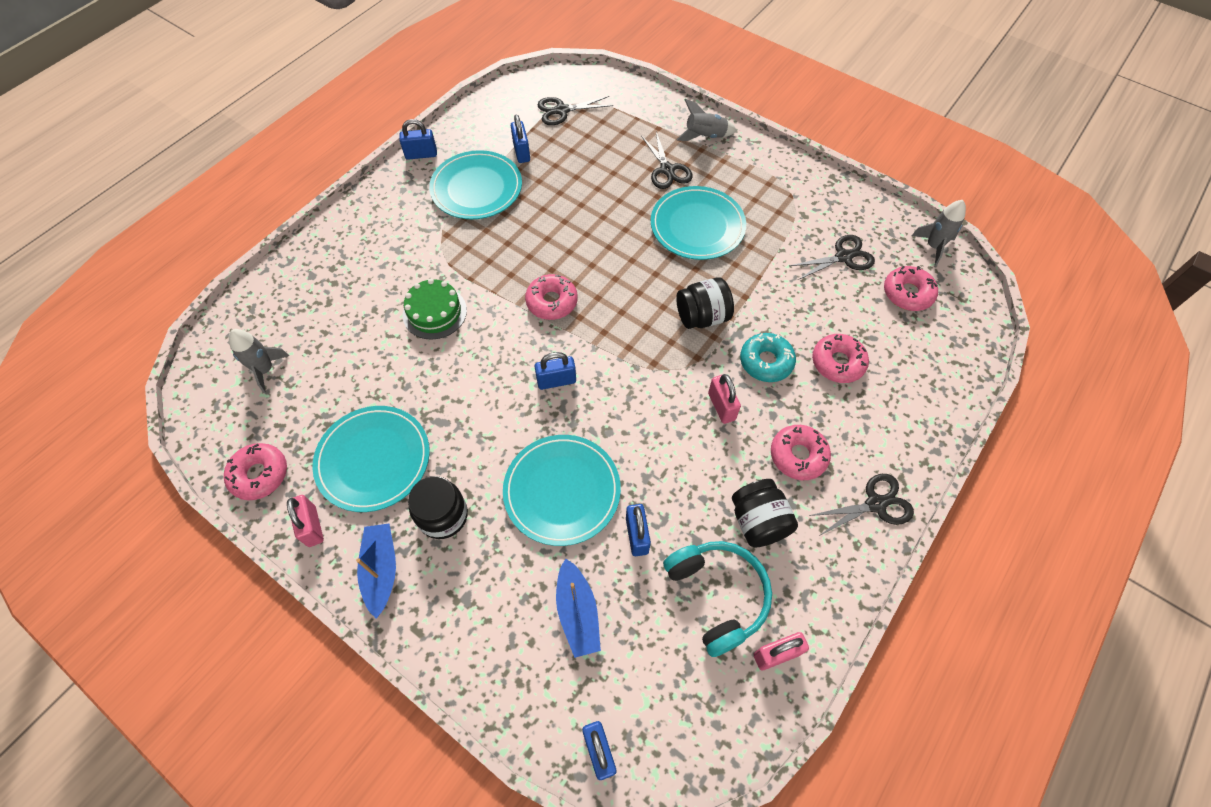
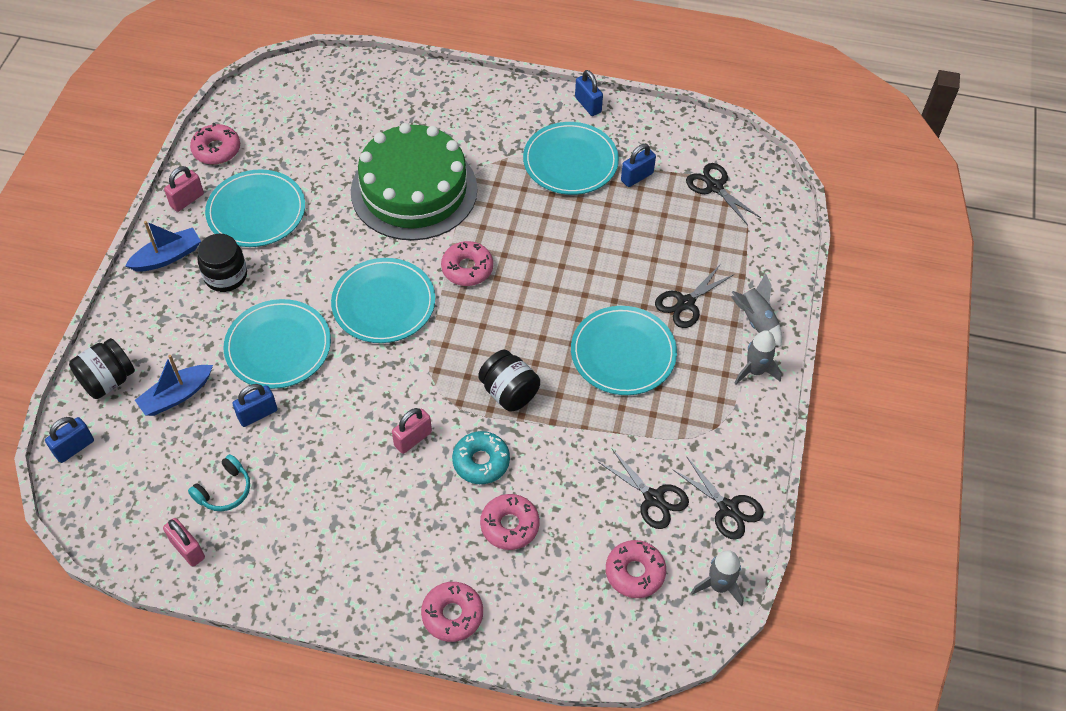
camera: 65 degrees right, 5 degrees down
(265, 370) = (307, 109): grey rocket -> grey rocket (755, 371)
(434, 312) = (414, 190): green cake -> green cake, size x2.08
(556, 381) = (383, 303): blue padlock -> turquoise plate
(717, 595) = (224, 490): turquoise headphones -> turquoise headphones, size x0.60
(758, 522) = (305, 502): black jar -> black jar (108, 380)
(798, 455) = (386, 517): pink donut -> pink donut (452, 615)
(876, 504) = (360, 596): black scissors -> black scissors (728, 508)

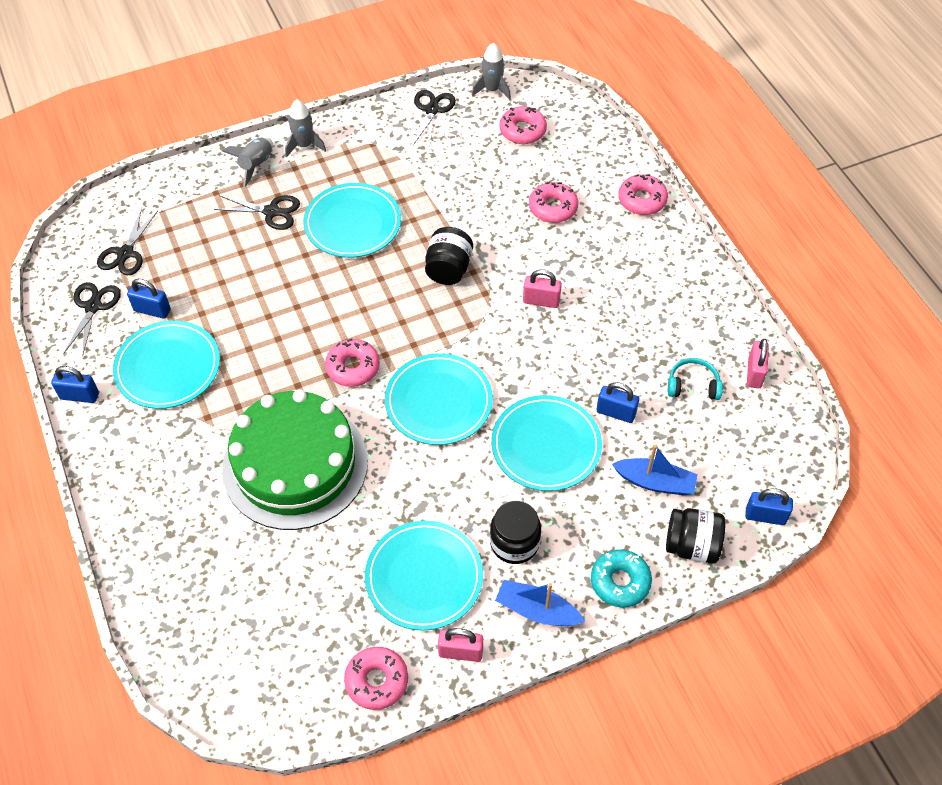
camera: 125 degrees left, 0 degrees up
(481, 462) = (521, 251): turquoise donut -> turquoise donut (620, 582)
(588, 105) = (79, 396): blue padlock -> blue padlock turned 75 degrees clockwise
(653, 498) = (460, 148): black scissors -> black scissors (93, 306)

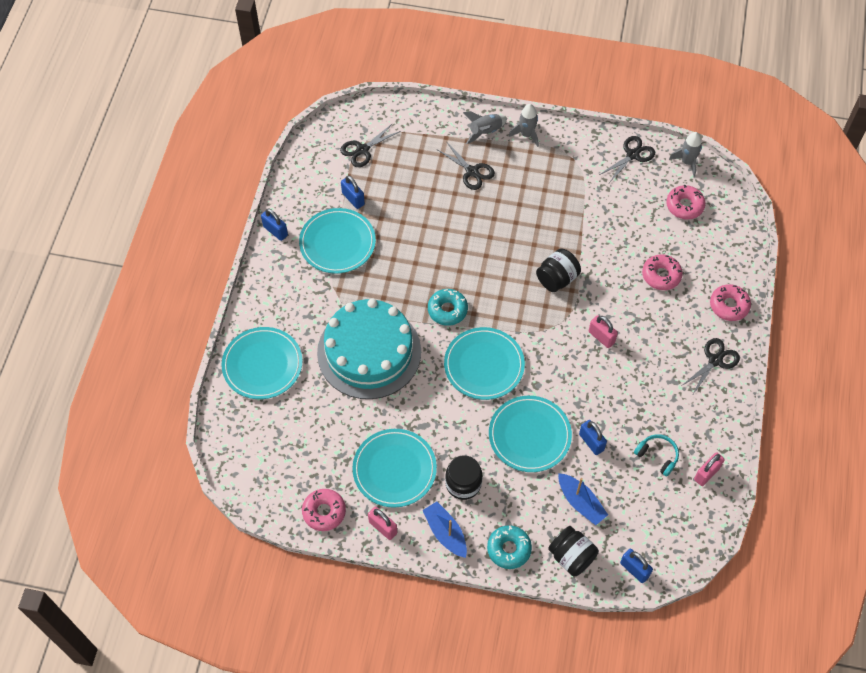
camera: 35 degrees right, 5 degrees up
(93, 306) = (320, 176): black scissors -> black scissors (715, 360)
(295, 464) = (369, 352): green cake -> turquoise cake
(352, 223) = (518, 210): turquoise plate -> turquoise plate (262, 365)
(353, 367) = (447, 310): pink donut -> turquoise donut

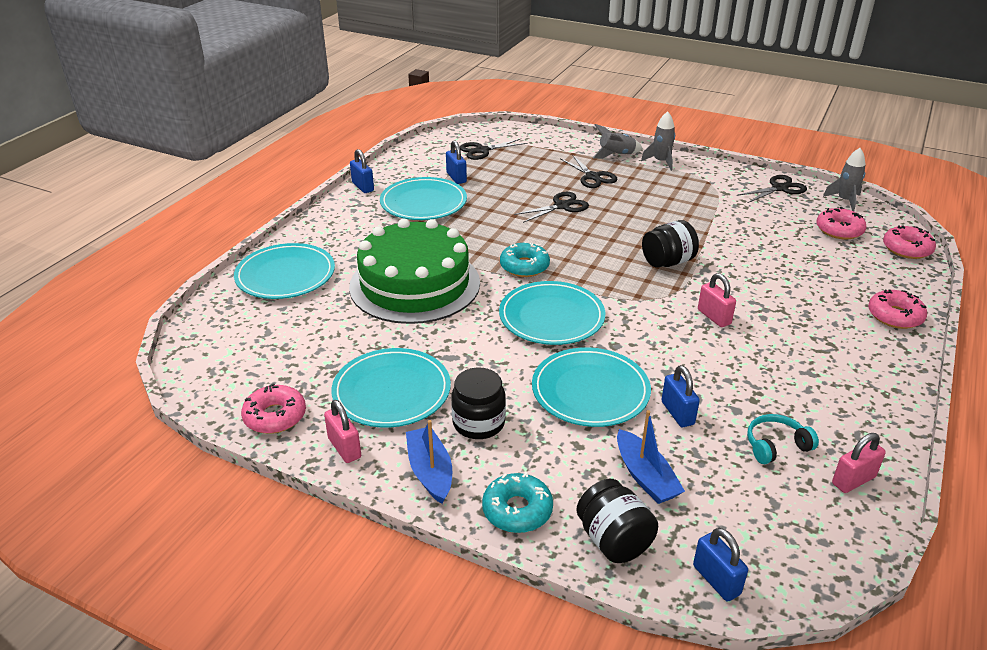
camera: 15 degrees right, 25 degrees down
(369, 352) = (415, 284): turquoise cake -> green cake
(657, 456) = (776, 445): turquoise headphones -> turquoise headphones turned 75 degrees counterclockwise
(661, 275) = (803, 278): pink donut -> pink donut (907, 249)
(715, 360) = (873, 362): black scissors -> black scissors (562, 206)

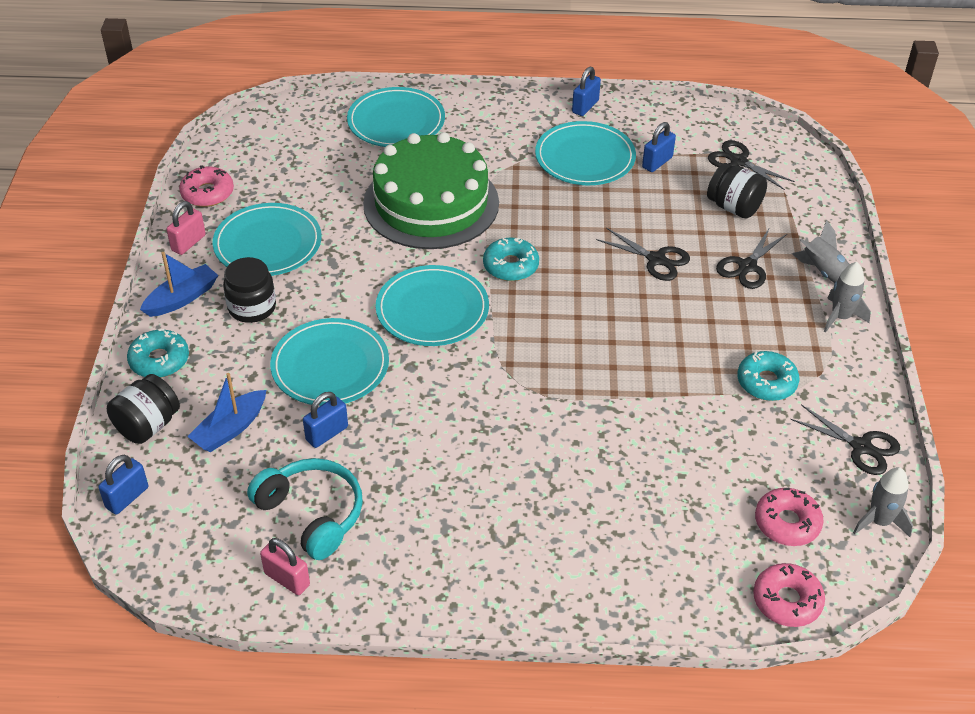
camera: 65 degrees right, 10 degrees up
(667, 262) = (593, 373): black jar -> black jar (734, 207)
(708, 201) = (766, 382): none -> turquoise donut
(714, 317) = (505, 432): pink padlock -> none
(776, 445) = (312, 514): turquoise headphones -> turquoise headphones, size x1.66
(895, 316) = (605, 596): pink donut -> none

